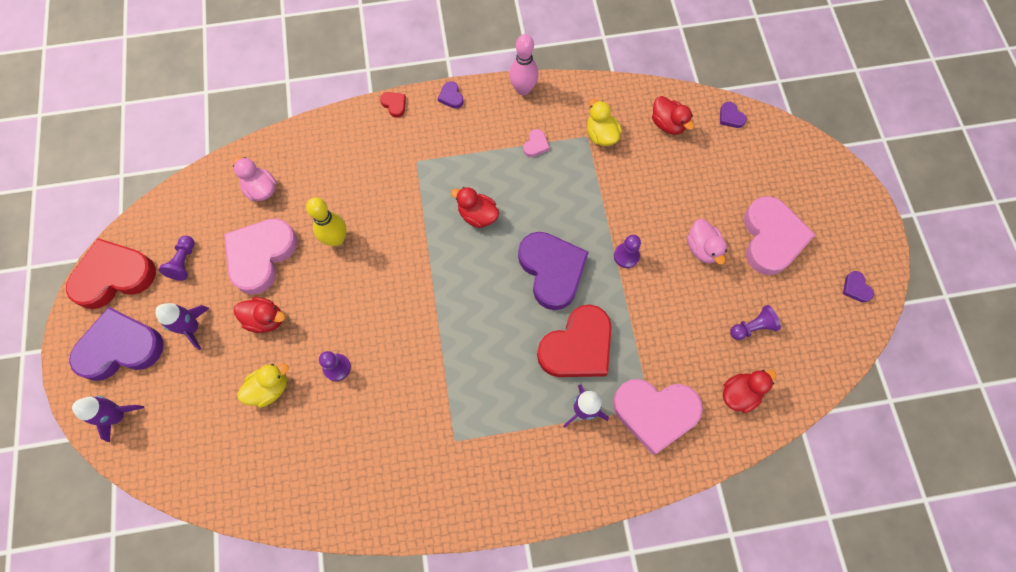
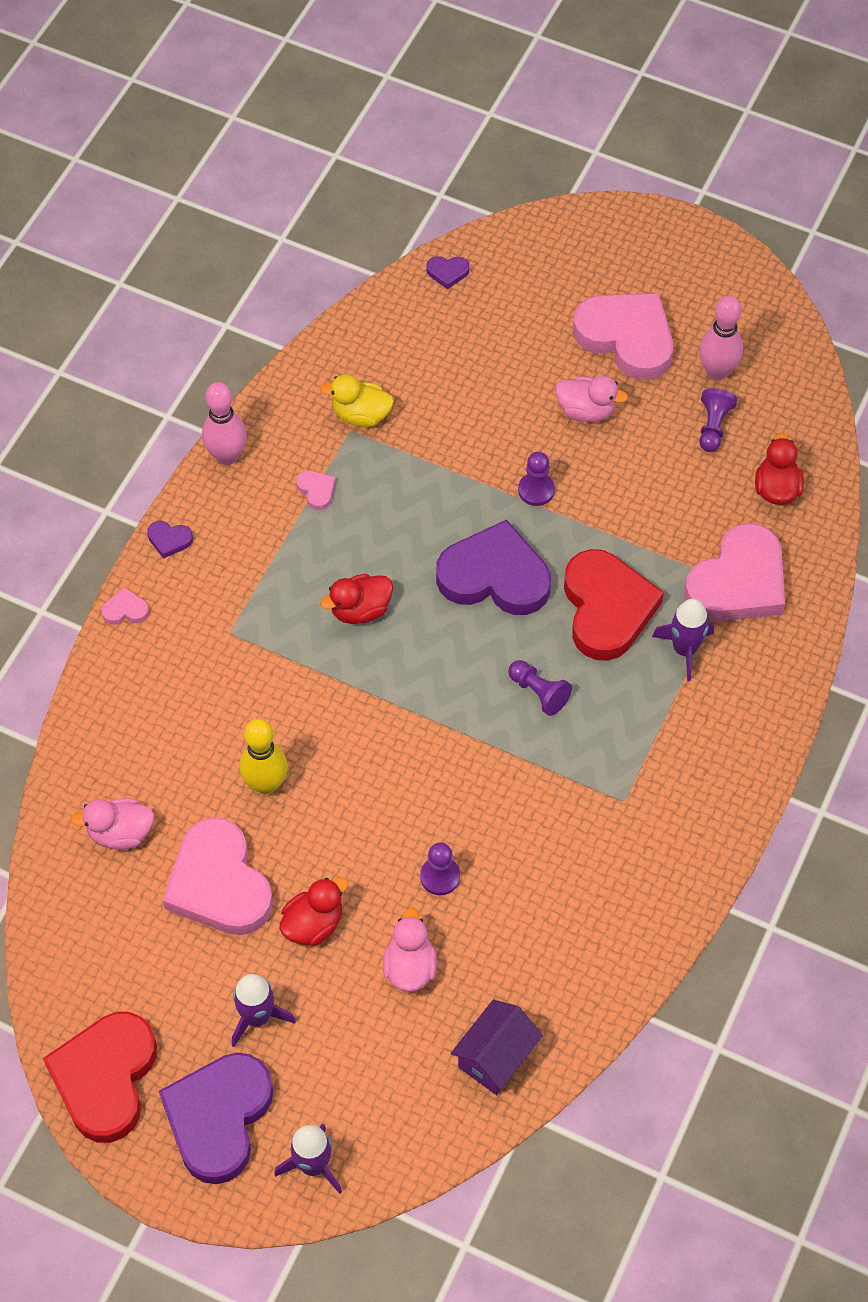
camera: 55 degrees left, 10 degrees down
(184, 262) = (154, 981): purple pawn -> purple pawn (538, 692)
(240, 474) = (495, 1057): none -> purple house
(270, 388) = (410, 967): yellow duck -> pink duck
(394, 105) = (125, 610): red heart -> pink heart
(667, 124) = (404, 339): red duck -> none
(793, 304) = (717, 371): none -> pink bowling pin
(856, 288) = (743, 303): purple heart -> none

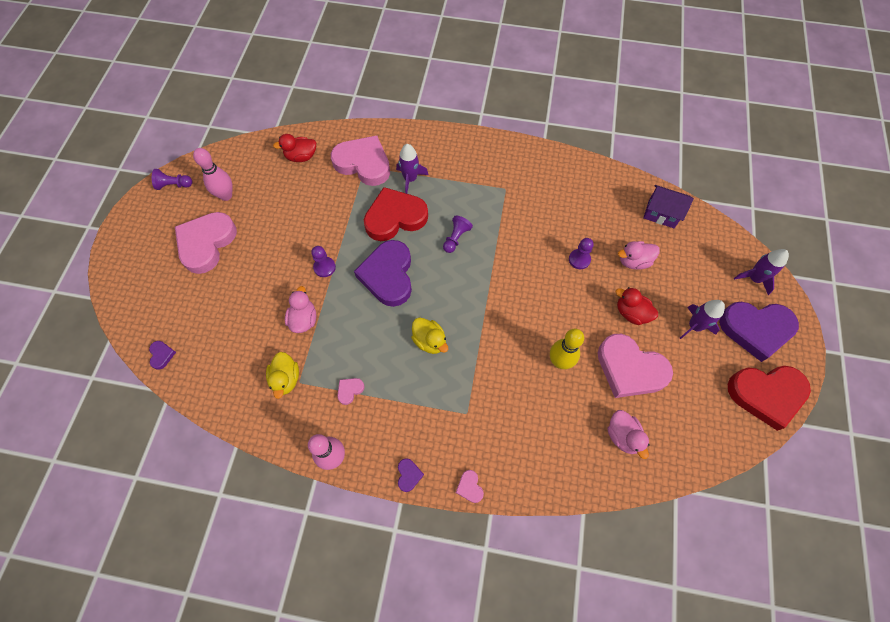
camera: 105 degrees left, 5 degrees up
(219, 884) = (630, 369): pink heart -> pink heart turned 75 degrees clockwise
(360, 610) = (429, 341): red duck -> yellow duck
(586, 411) = (263, 253): pink duck -> pink duck (303, 319)
(713, 427) = (265, 191): purple pawn -> purple pawn (174, 185)

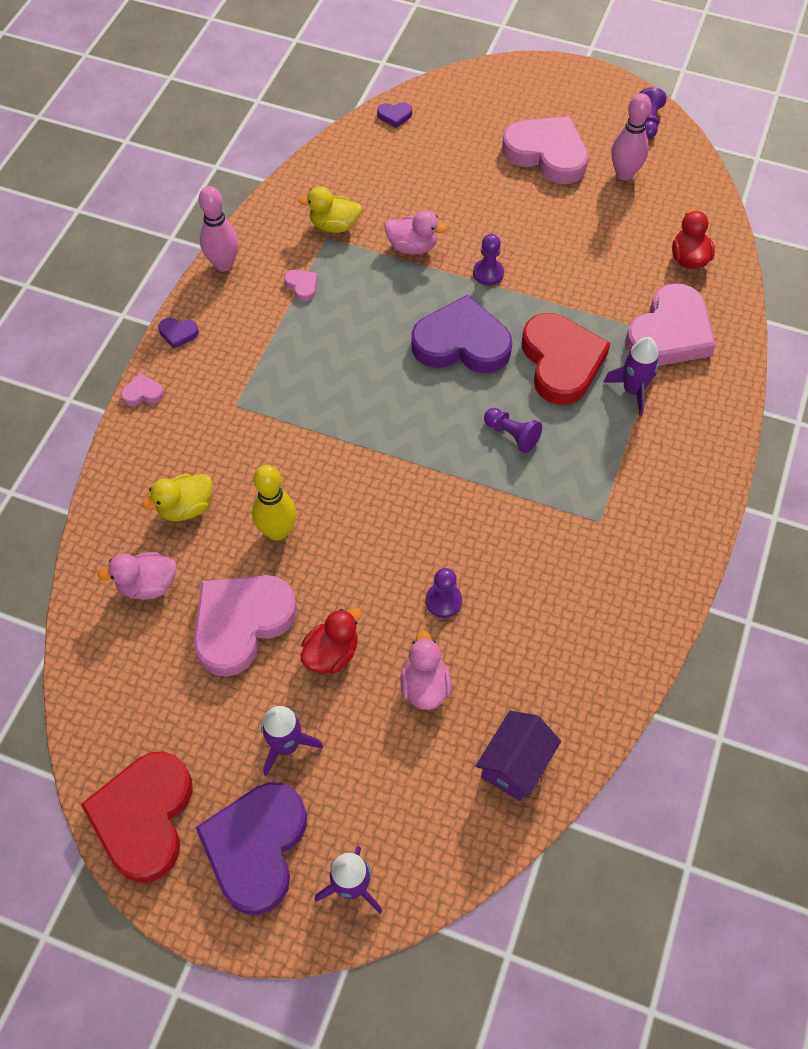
camera: 100 degrees right, 5 degrees down
(429, 341) = (348, 378): yellow duck -> yellow duck (185, 507)

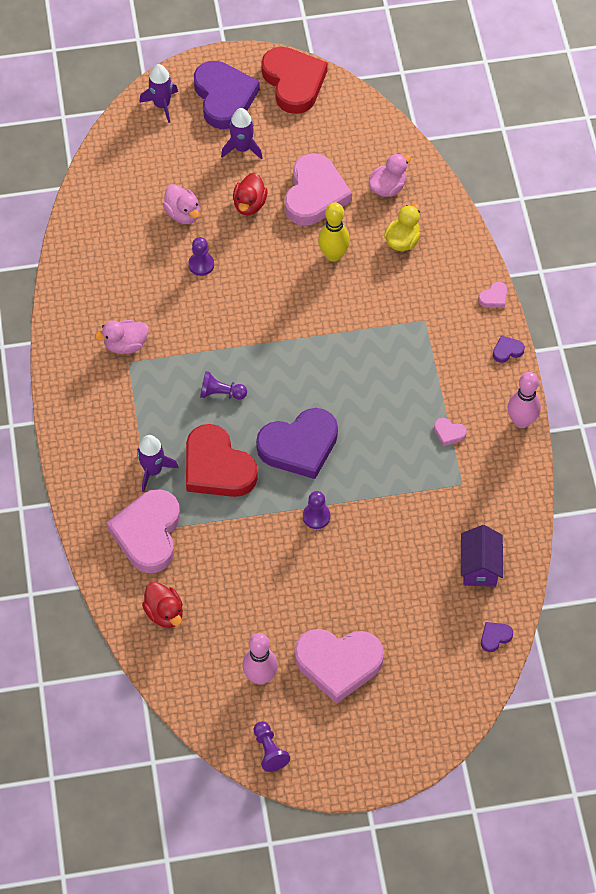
camera: 150 degrees right, 0 degrees up
(334, 225) = (464, 498): yellow duck -> none
(412, 247) = (390, 510): pink duck -> pink duck (125, 345)
(515, 764) = (106, 199): purple house -> purple house (479, 567)

